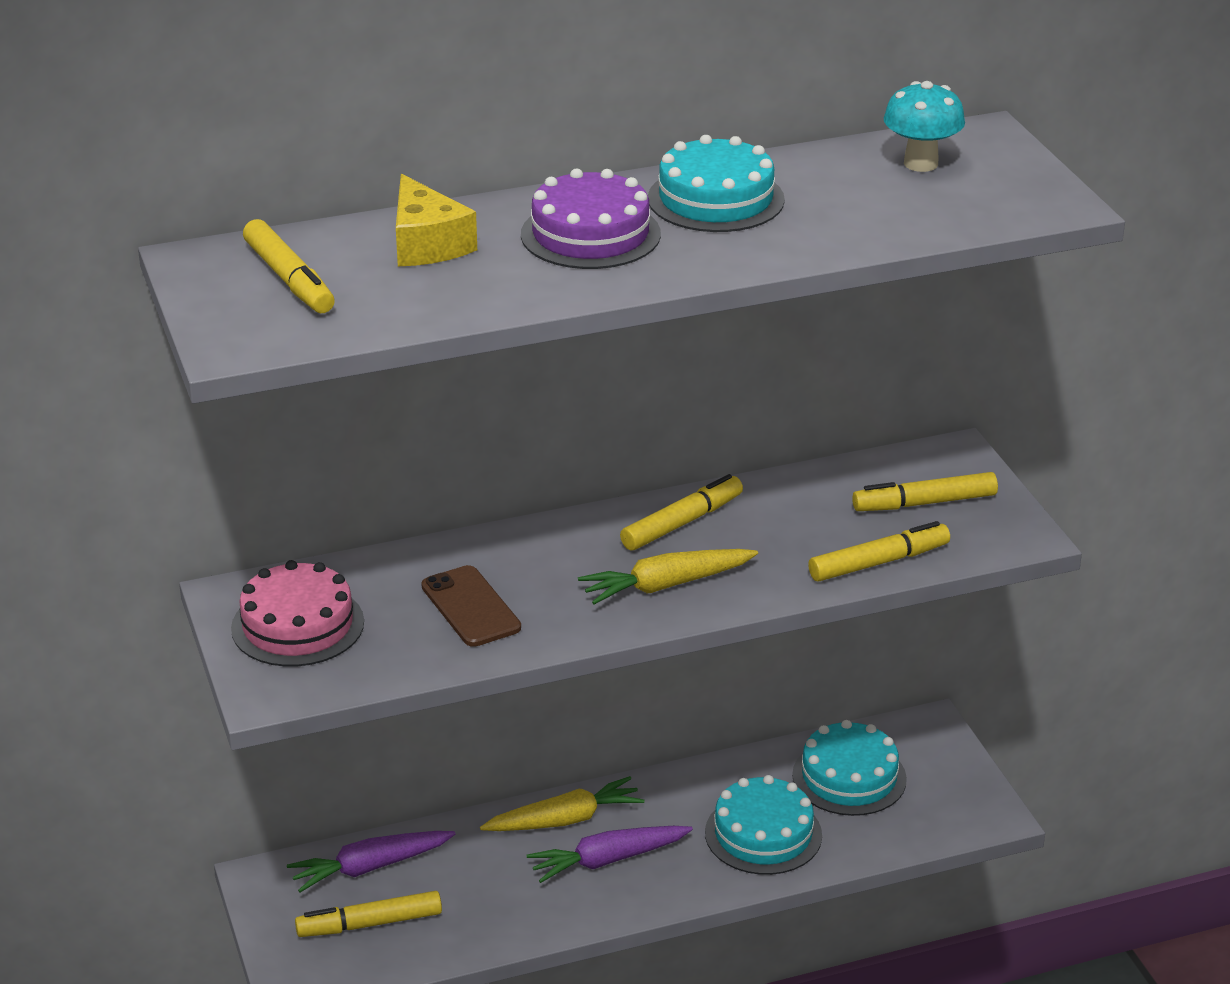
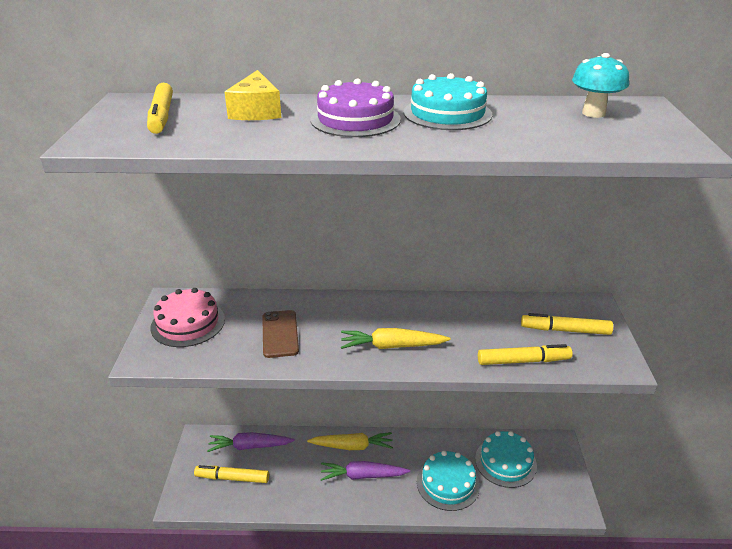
camera: 20 degrees right, 0 degrees up
(682, 523) = (420, 311): yellow marker -> none

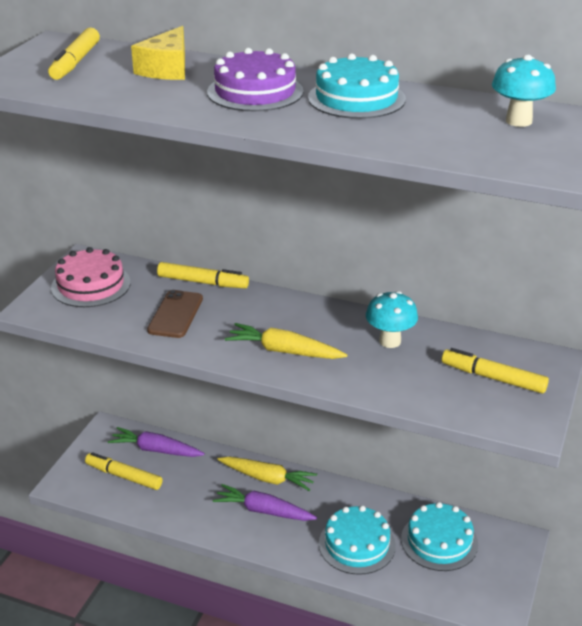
camera: 20 degrees right, 0 degrees up
(469, 317) = (390, 341): none -> turquoise mushroom
(523, 361) = (419, 397): yellow marker -> yellow marker (203, 282)

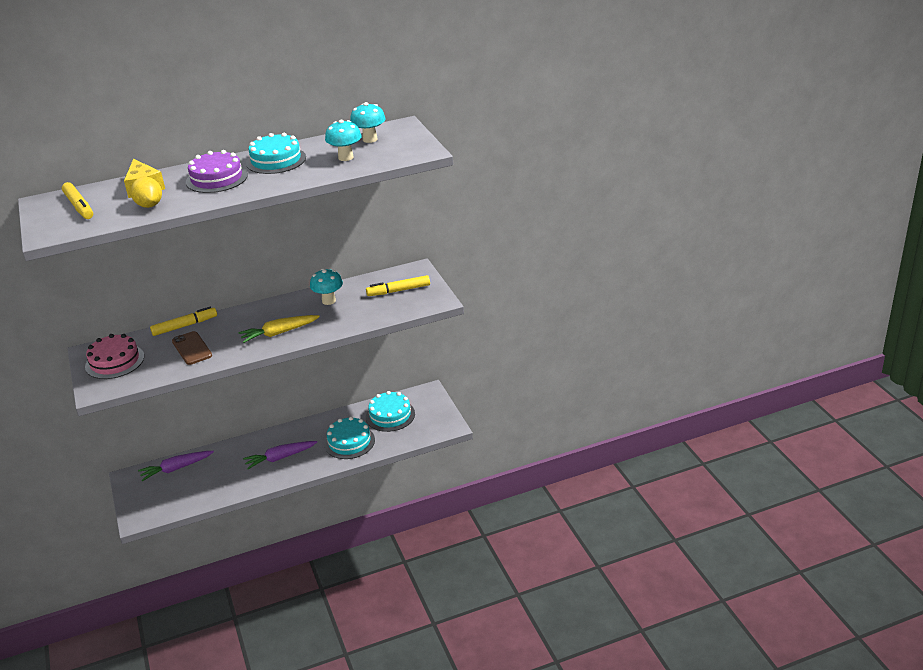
camera: 40 degrees left, 0 degrees up
(124, 476) = (172, 492): yellow marker -> none
(137, 92) = (149, 205): none -> yellow lemon
(267, 478) = (263, 442): yellow carrot -> none
(448, 132) = (346, 157): none -> turquoise mushroom

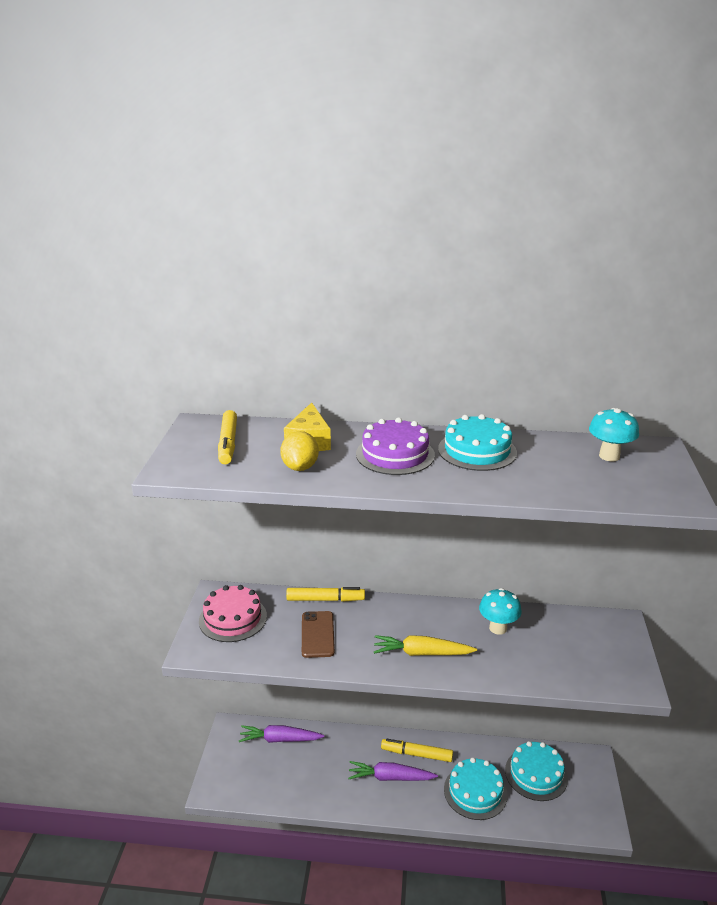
camera: 25 degrees right, 5 degrees down
(346, 157) = (567, 474): turquoise mushroom -> none
(398, 290) = (589, 647): yellow marker -> yellow marker (416, 754)

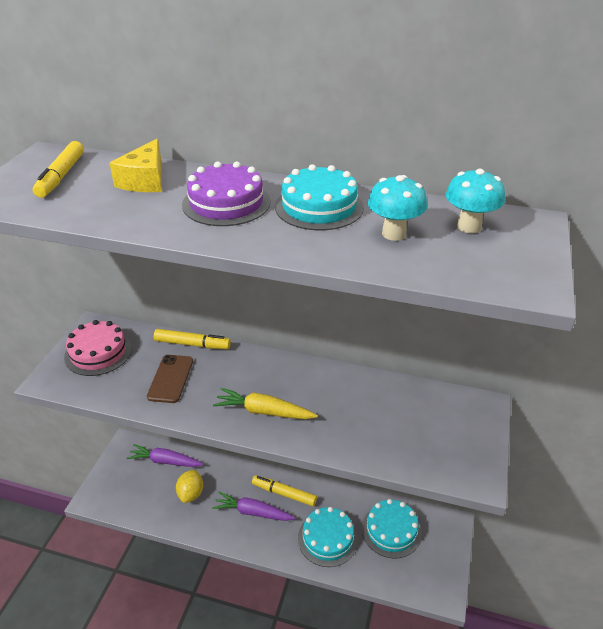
camera: 10 degrees right, 10 degrees up
(300, 467) = (117, 208): yellow lemon -> yellow lemon (191, 493)
(498, 628) = (351, 395): turquoise mushroom -> turquoise mushroom (394, 234)

